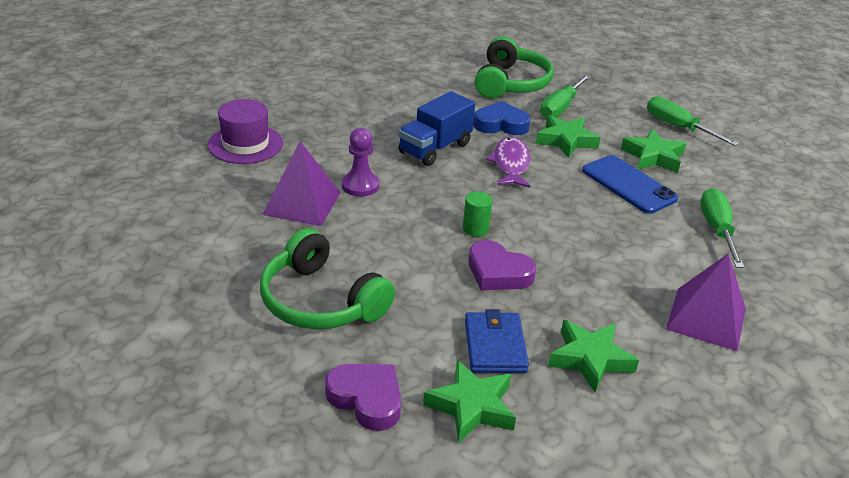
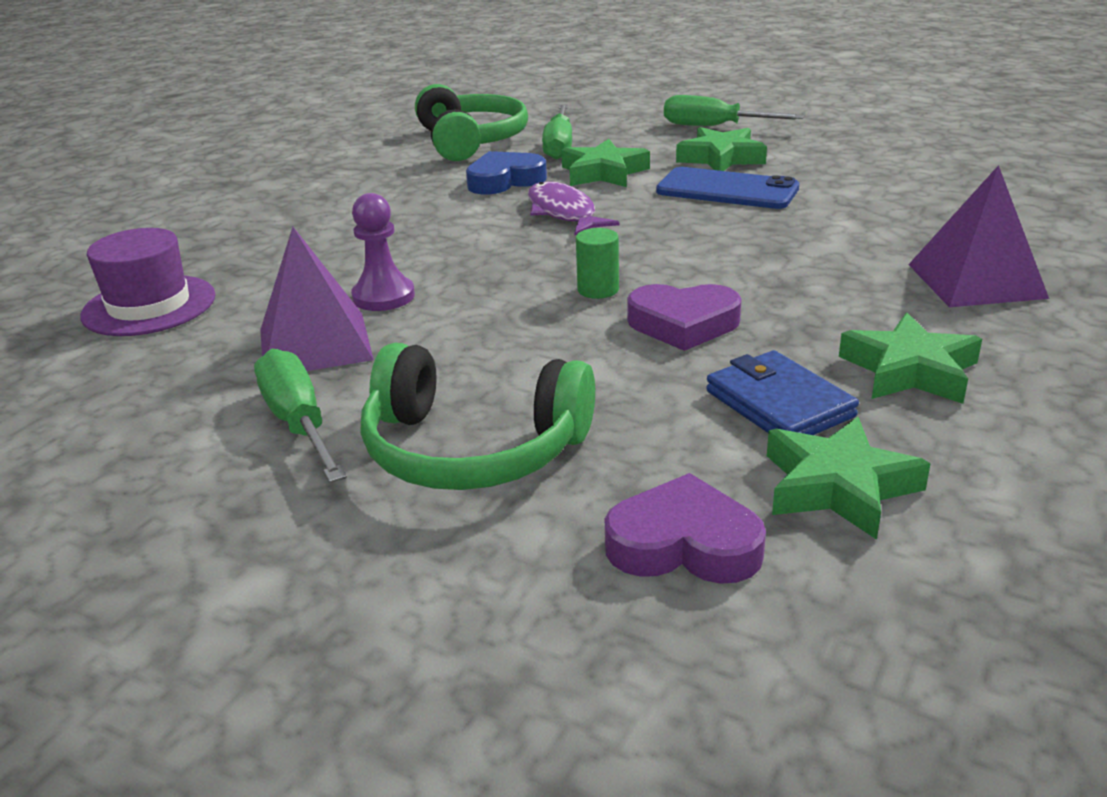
camera: 25 degrees left, 5 degrees down
(435, 148) = (446, 227): blue truck -> none
(717, 229) = (873, 198): green screwdriver -> green screwdriver (298, 422)

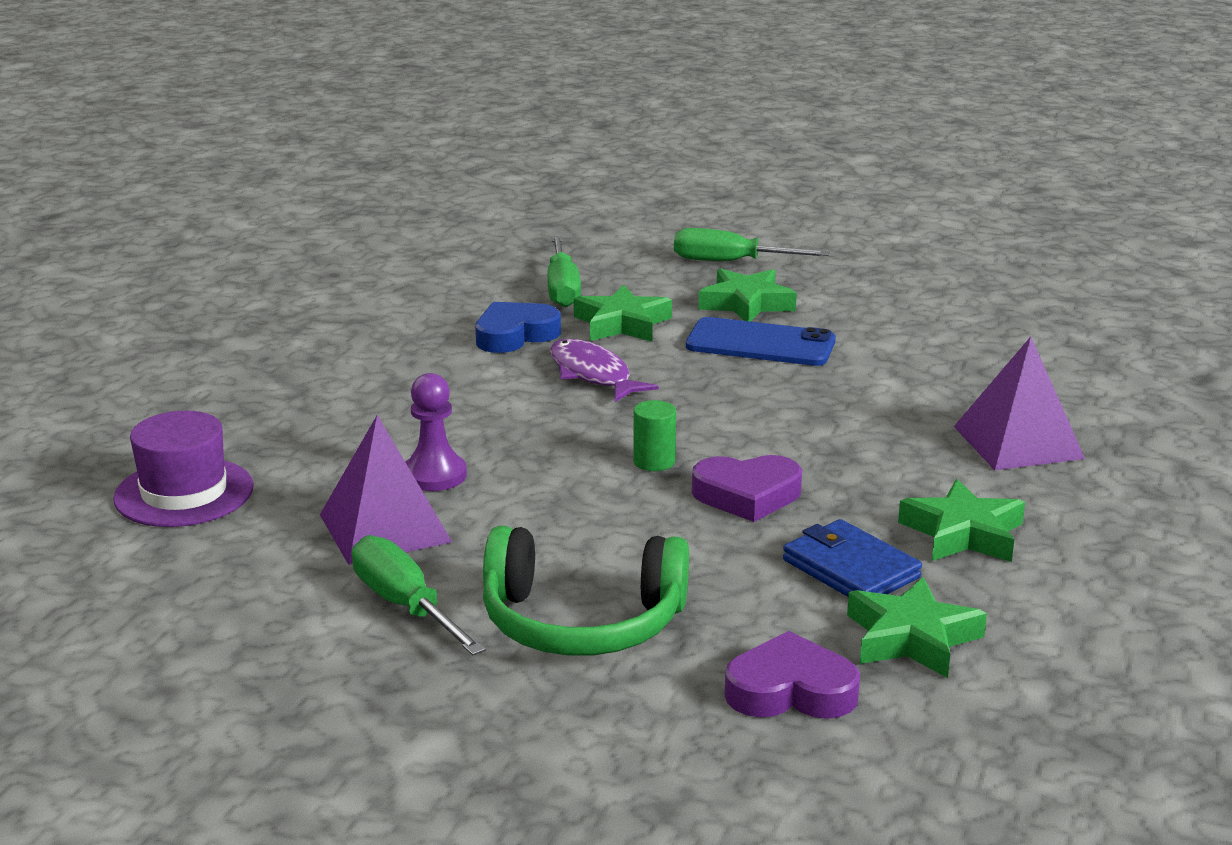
camera: 10 degrees left, 5 degrees down
(470, 141) = (457, 283): green headphones -> none

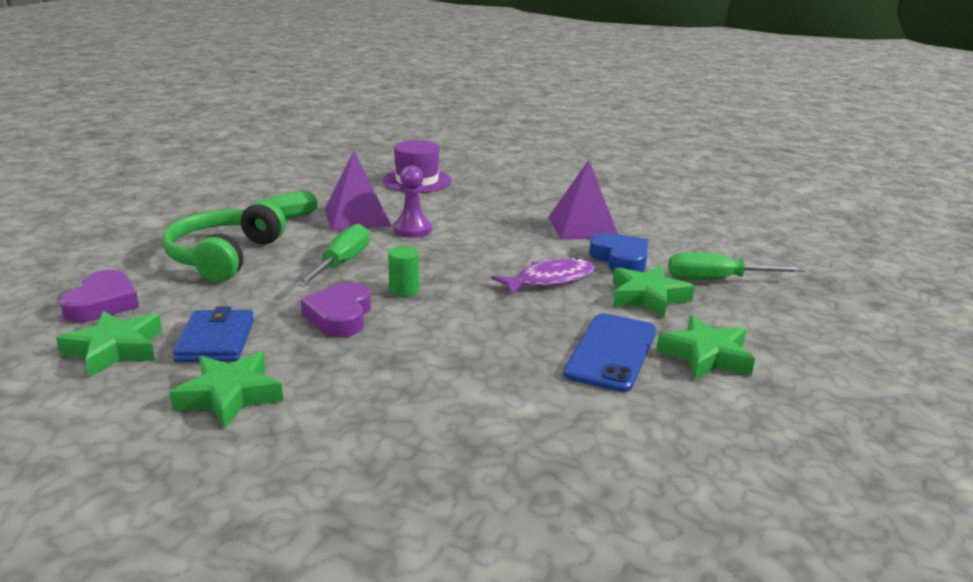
camera: 95 degrees right, 0 degrees up
(729, 262) = (816, 359): green screwdriver -> green screwdriver (342, 263)
(850, 569) = (215, 340): blue wallet -> blue wallet turned 60 degrees counterclockwise
(1018, 442) = (373, 461): purple pyramid -> purple pyramid (582, 227)

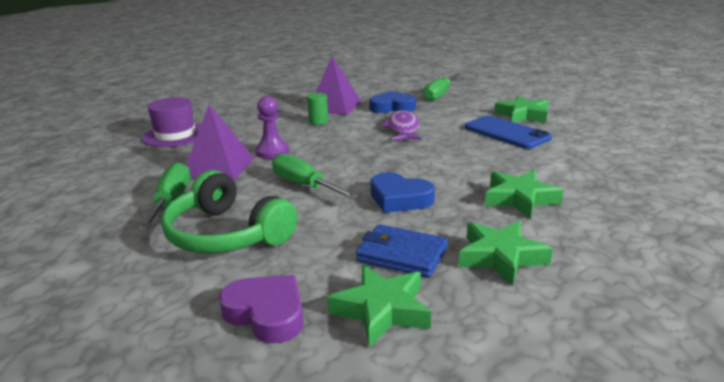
camera: 60 degrees left, 0 degrees up
(340, 316) = (399, 199): purple heart -> blue heart
(404, 290) = (376, 171): green cylinder -> green cylinder (318, 122)
(648, 297) = (447, 112): green star -> green star (519, 199)

